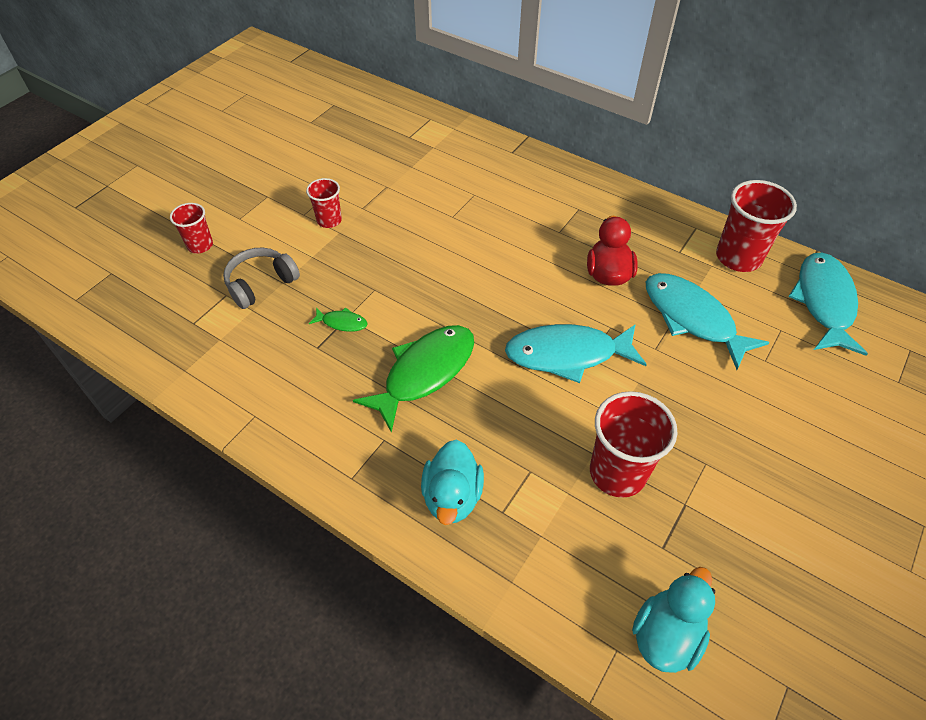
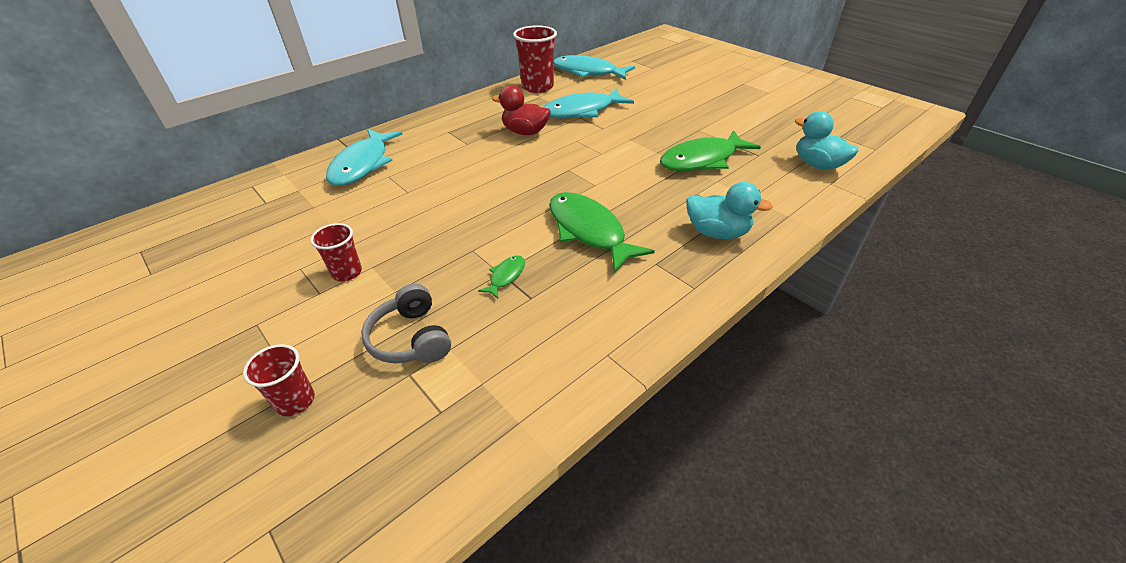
camera: 75 degrees left, 10 degrees down
(567, 354) = (595, 161): turquoise fish -> turquoise fish (363, 165)
(617, 473) = (702, 160): red cup -> green fish

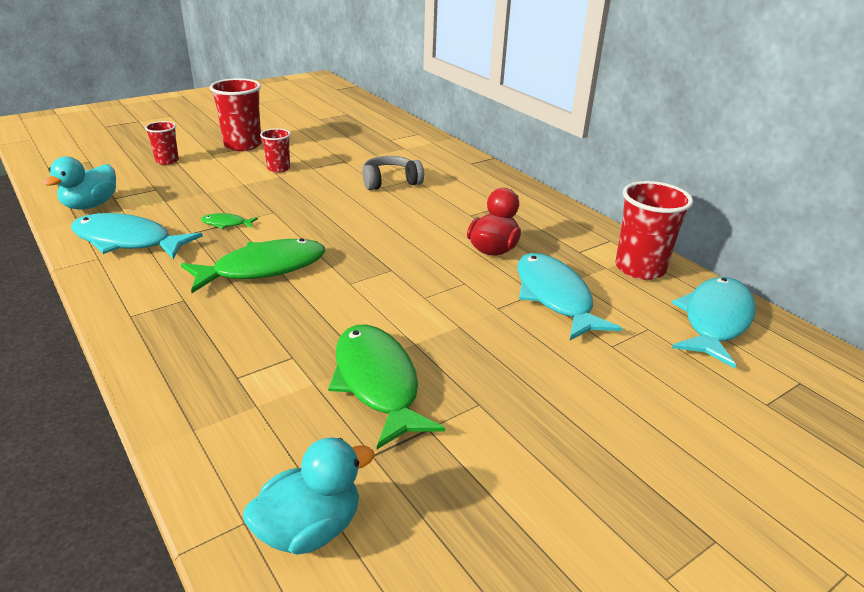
camera: 95 degrees right, 10 degrees down
(245, 329) = (242, 145): none -> red cup
(363, 165) = (439, 168): turquoise fish -> turquoise fish (128, 241)
(411, 338) = (188, 189): grey headphones -> grey headphones (390, 182)
(506, 276) = (226, 224): green fish -> green fish turned 150 degrees clockwise
(717, 233) = (202, 353): turquoise duck -> turquoise duck (90, 205)

